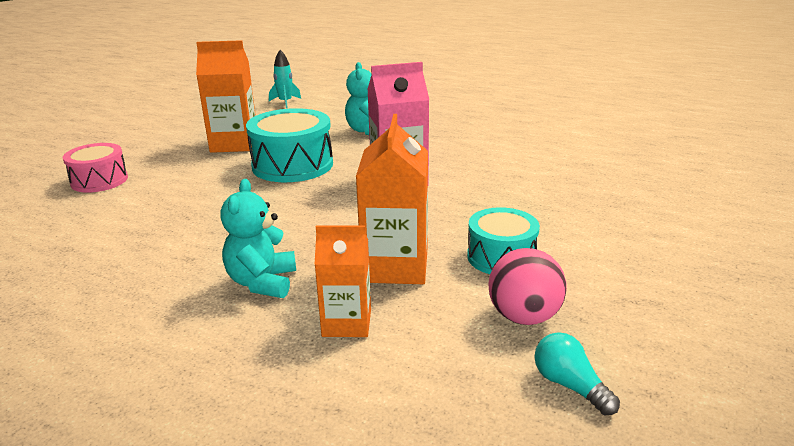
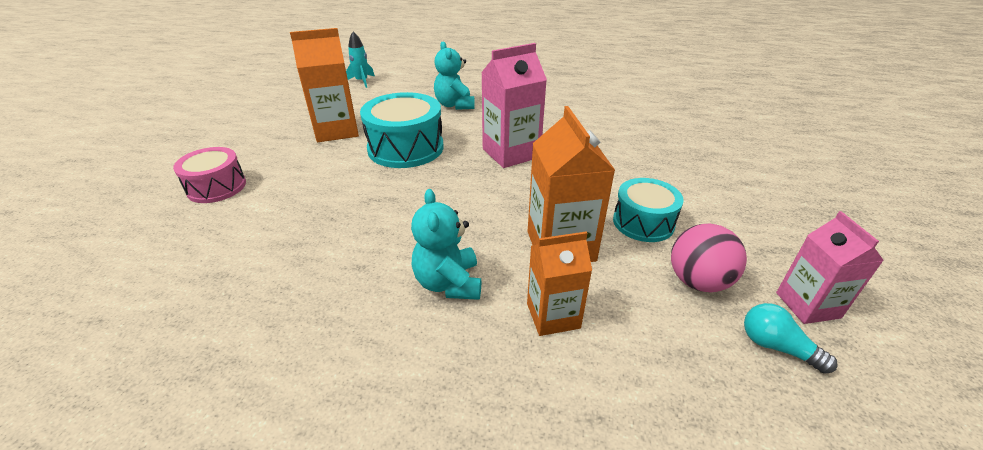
camera: 15 degrees left, 10 degrees up
(638, 356) = (807, 305): none -> pink carton

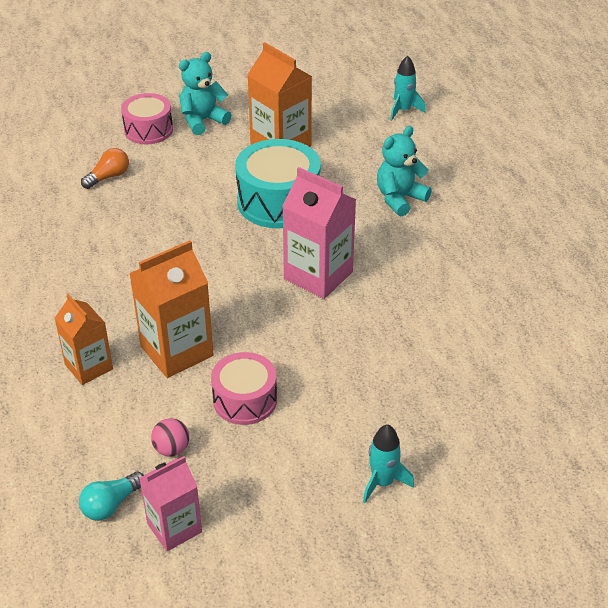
camera: 65 degrees right, 5 degrees up
(254, 229) = (108, 177): none -> orange light bulb
(448, 283) = (98, 300): turquoise teddy bear -> turquoise teddy bear (203, 121)
(643, 222) = (245, 400): turquoise drum -> pink drum
(698, 281) = (171, 449): pink ball -> pink ball, size x0.60
(751, 182) = (382, 482): none -> turquoise rocket
(776, 347) = (111, 504): turquoise light bulb -> turquoise light bulb turned 150 degrees counterclockwise

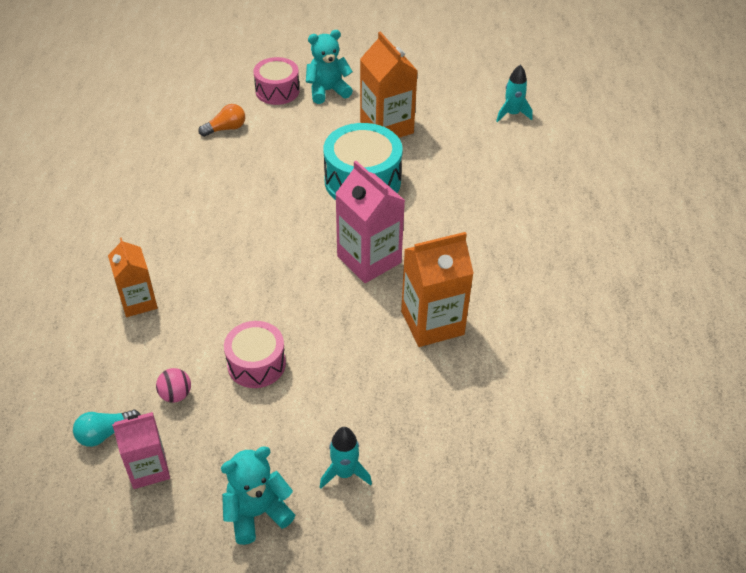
camera: 15 degrees right, 5 degrees up
(177, 351) = (217, 304): orange carton -> orange carton (432, 323)
(399, 199) = (473, 200): turquoise teddy bear -> turquoise teddy bear (257, 513)

